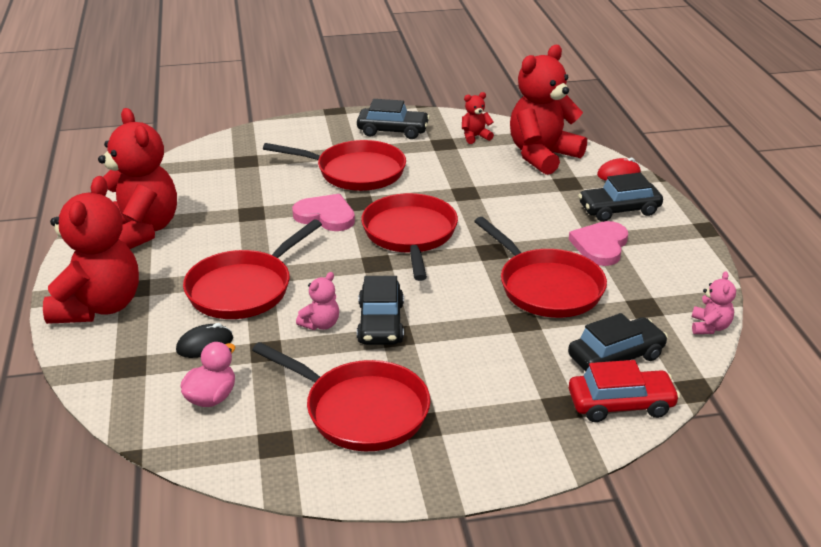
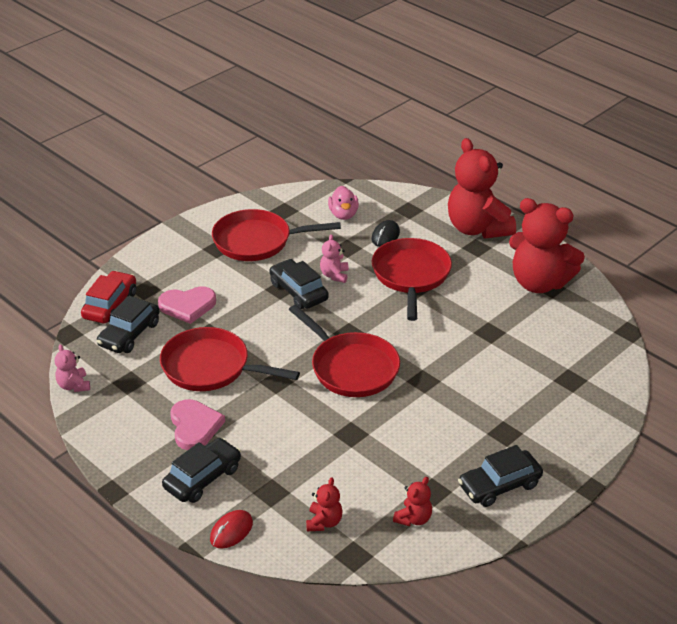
camera: 145 degrees right, 5 degrees up
(326, 216) = (433, 355): pink heart -> pink heart (187, 306)
(355, 172) = (467, 412): red pan -> none
(542, 156) = (324, 522): red teddy bear -> red teddy bear, size x0.43
(621, 404) = (110, 305): red car -> red car turned 150 degrees clockwise

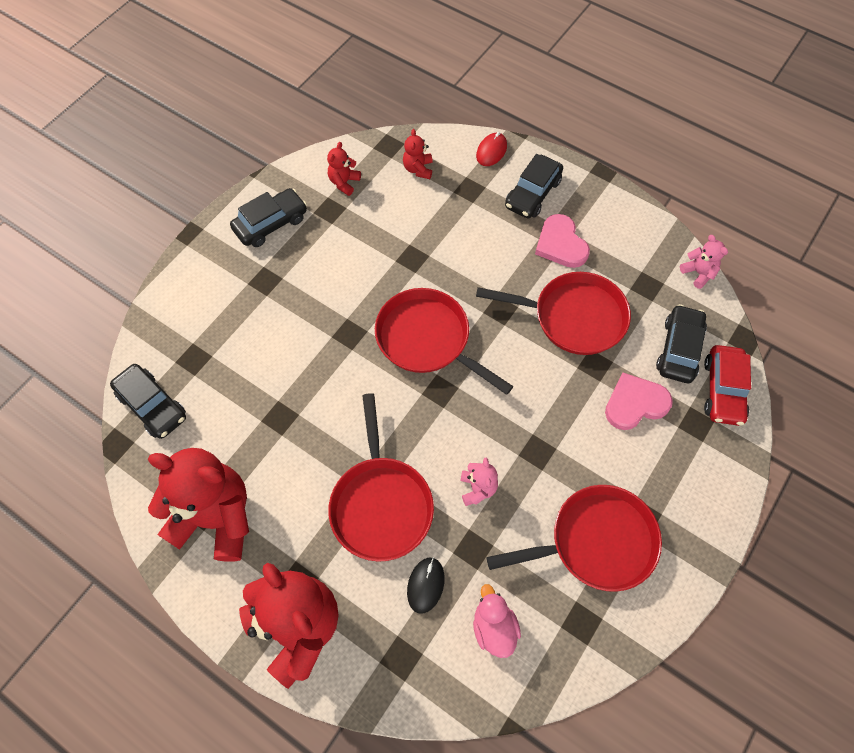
camera: 170 degrees right, 25 degrees up
(298, 292) = (514, 450): black car -> black car (152, 406)

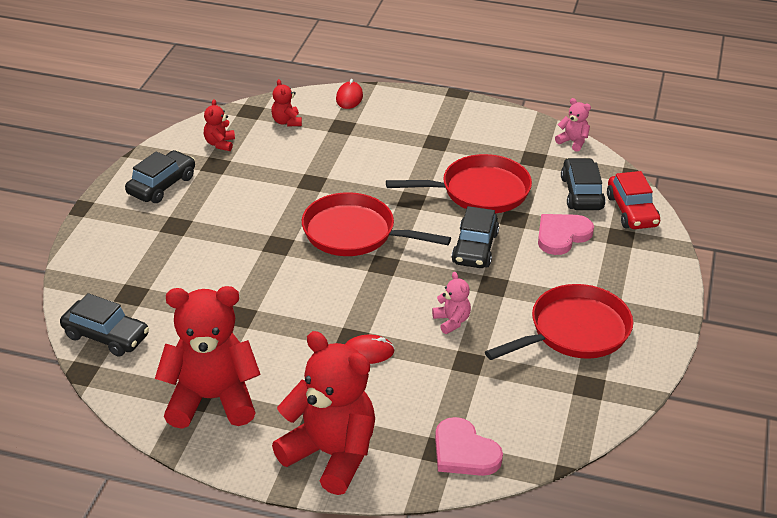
camera: 20 degrees left, 25 degrees down
(381, 504) = (367, 352): red pan -> red mouse
(425, 585) = (437, 396): black mouse -> none
(494, 627) = (513, 408): pink duck -> none
(532, 193) = (401, 118): black car -> black car (475, 248)
(561, 244) = (444, 146): pink heart -> pink heart (464, 452)

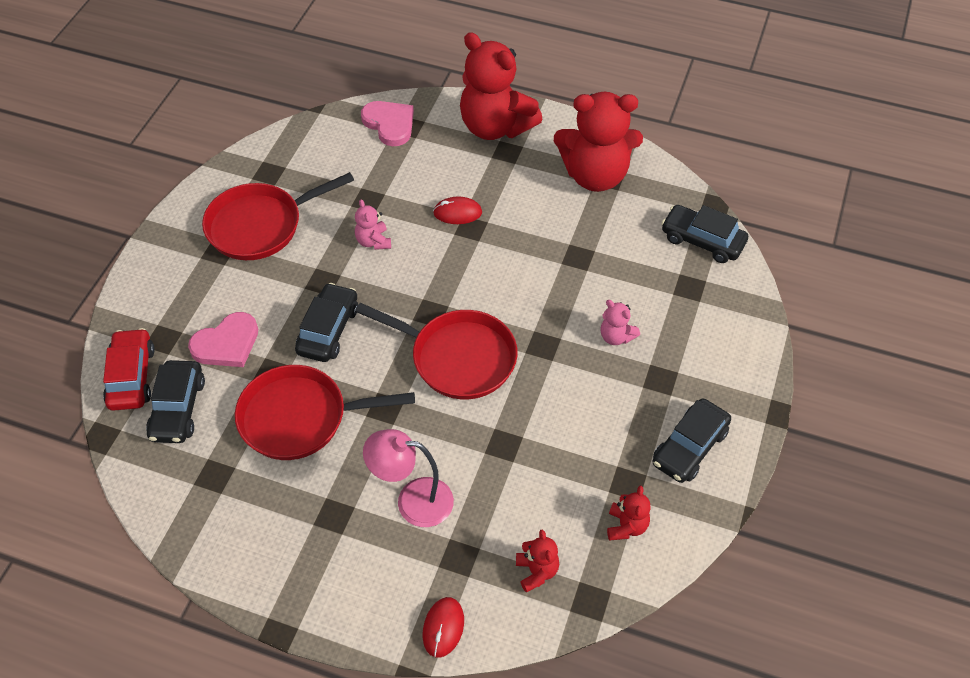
camera: 175 degrees left, 15 degrees up
(379, 151) = (413, 500): none -> pink lamp
(573, 142) = (149, 507): pink teddy bear -> pink teddy bear (616, 336)

